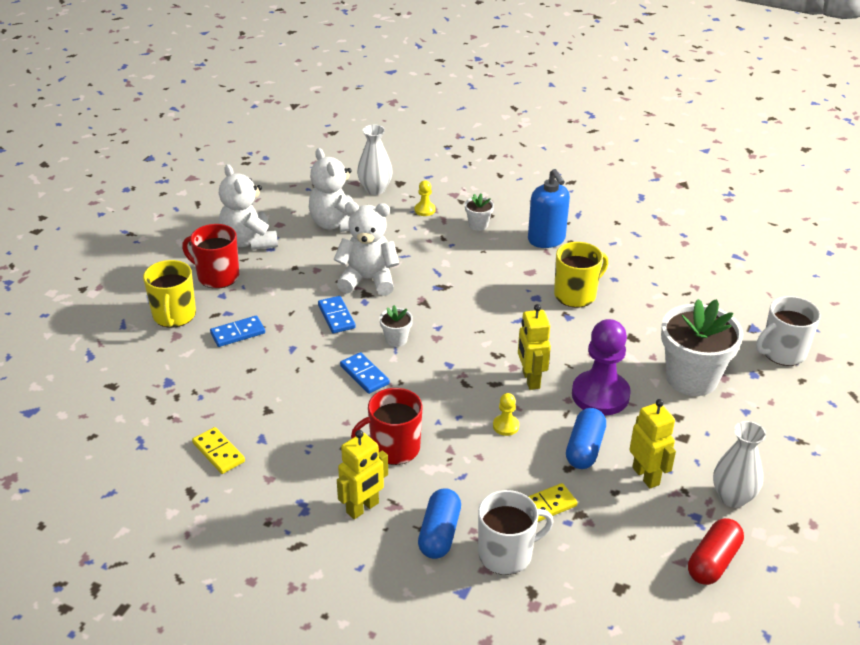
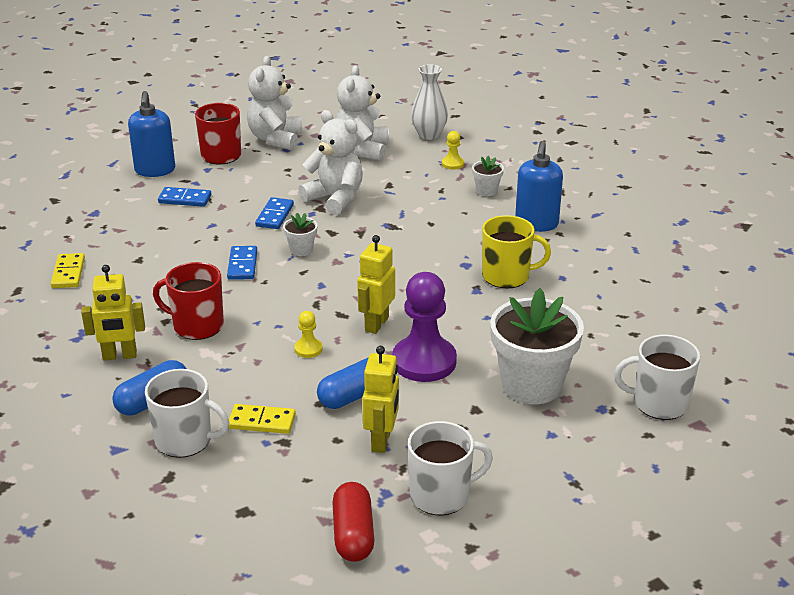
camera: 35 degrees right, 5 degrees down
(174, 315) = (155, 170): yellow mug -> blue soap dispenser
(713, 561) = (353, 534): red capsule -> red capsule turned 75 degrees counterclockwise
(732, 497) = (441, 495): white vase -> white mug

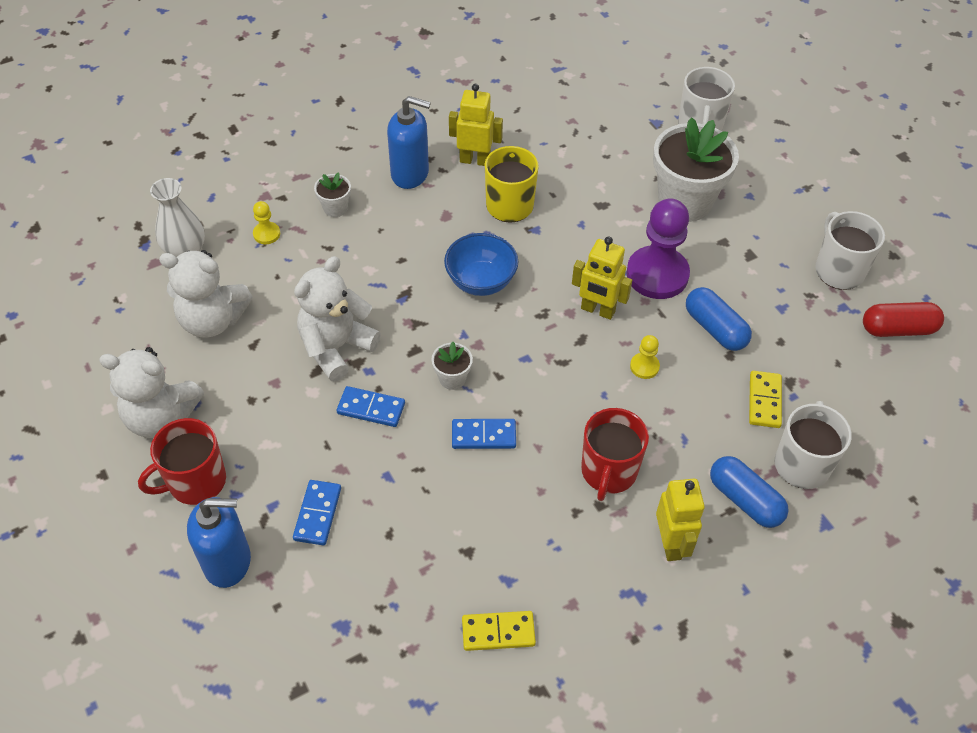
camera: 90 degrees left, 20 degrees up
(381, 441) = (777, 308): yellow robot -> yellow robot (475, 160)
(408, 262) = (481, 281): none -> blue bowl

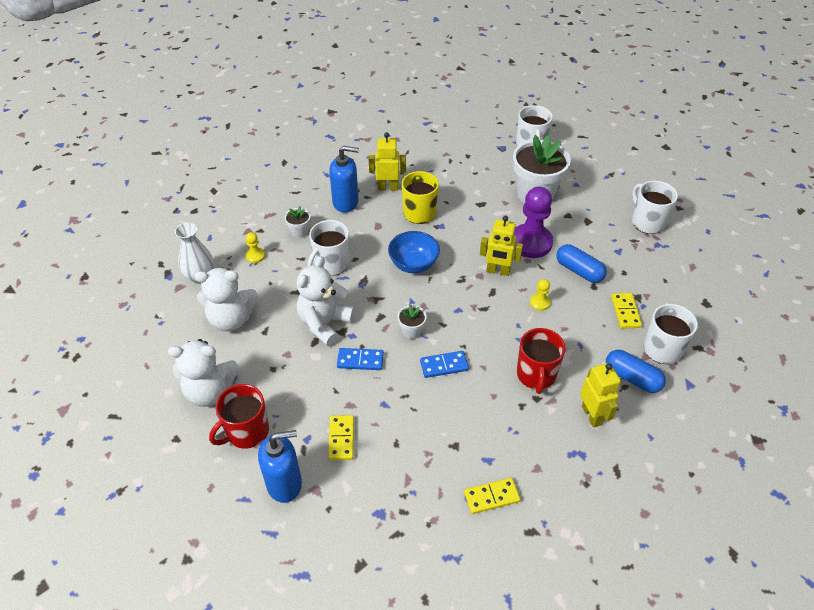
camera: 10 degrees left, 5 degrees down
(317, 514) = (341, 439): blue domino -> yellow domino
(367, 262) = (331, 264): none -> white mug
(898, 329) = (696, 253): red capsule -> none

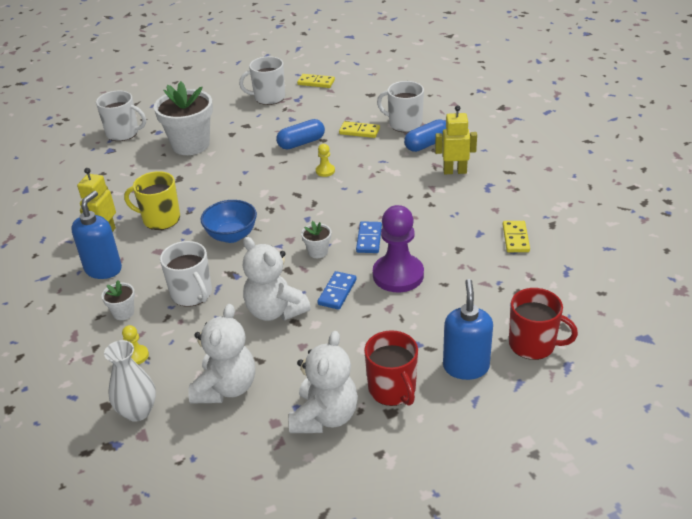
camera: 70 degrees left, 10 degrees down
(341, 439) = (426, 319): yellow domino -> yellow domino (316, 82)
(498, 271) = (274, 186): yellow robot -> none
(531, 242) = (251, 160): purple pawn -> purple pawn (398, 275)
(536, 375) = (403, 190): red mug -> red mug (533, 344)

